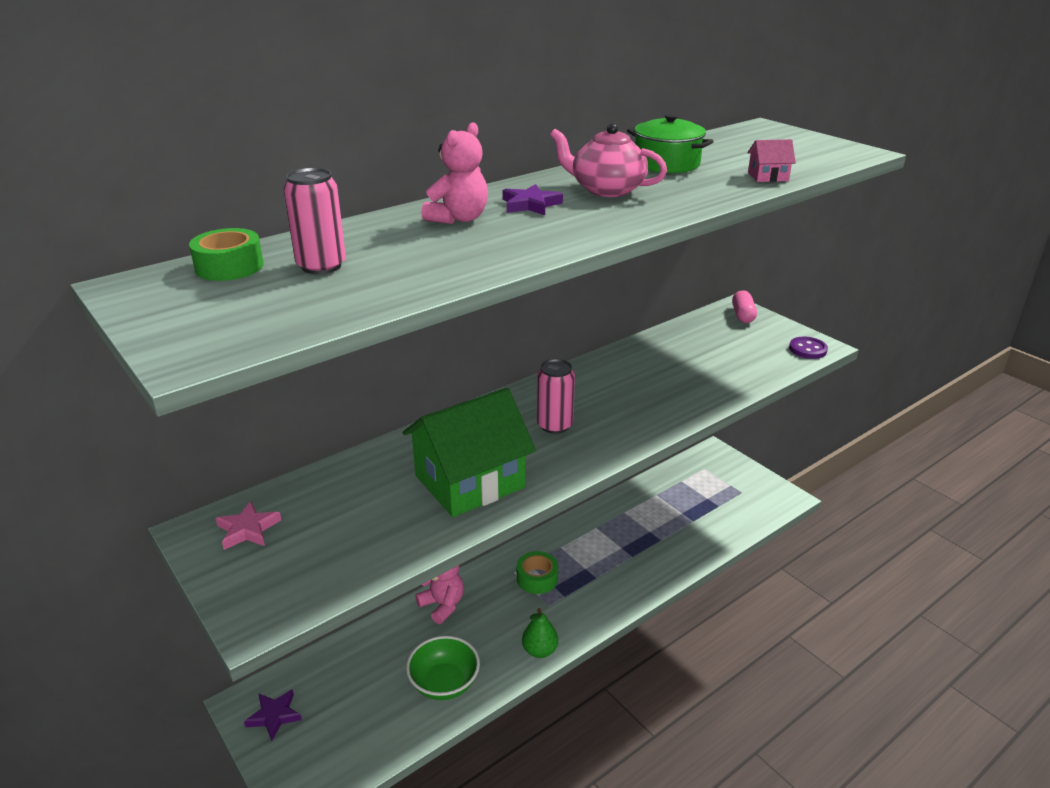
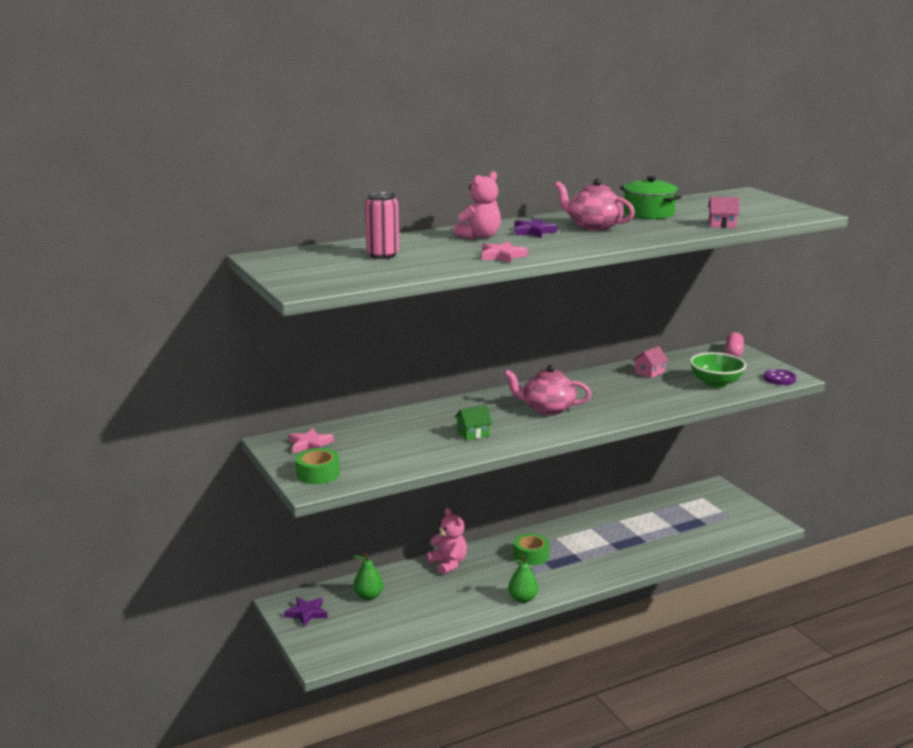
camera: 10 degrees right, 10 degrees down
(229, 266) = (324, 252): green tape -> green tape (318, 474)
(351, 673) = (368, 596): none -> green pear
(444, 683) = (441, 609): green bowl -> green bowl (715, 383)
(470, 481) = (473, 433): green house -> green house, size x0.40
(501, 254) = (502, 256): none -> pink star
(554, 425) = (547, 408): pink can -> pink teapot
(659, 353) = (649, 372): none -> pink house

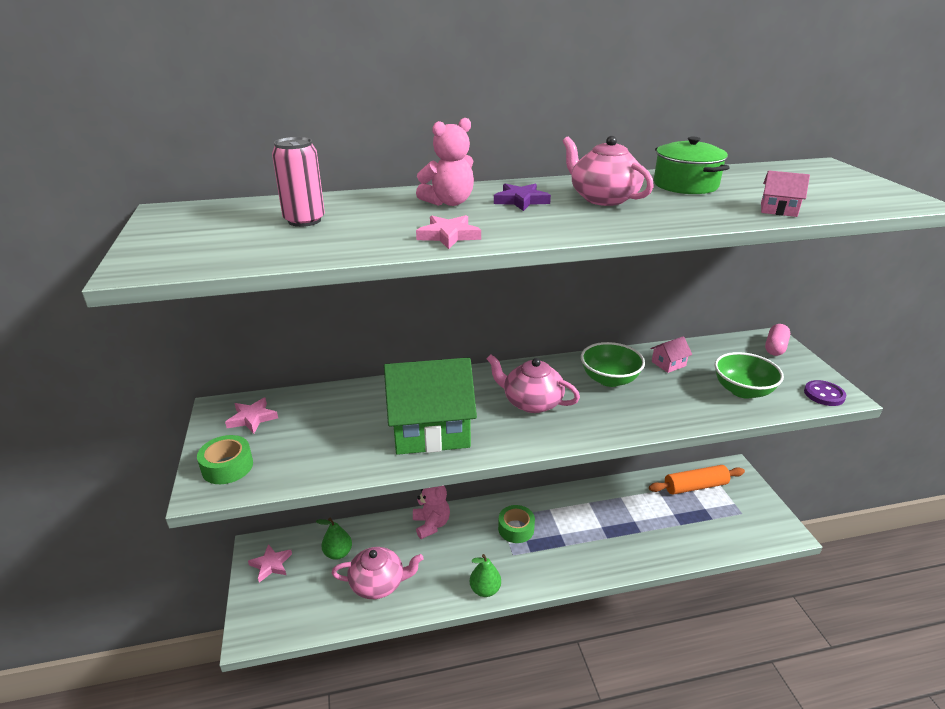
camera: 15 degrees right, 10 degrees up
(307, 613) = (271, 565): purple star -> pink star
(421, 610) = (378, 583): none -> pink teapot
(473, 433) = (430, 429): green house -> green house, size x2.49
(604, 387) = (609, 379): none -> green bowl
(684, 504) = (695, 486): none -> orange rolling pin

